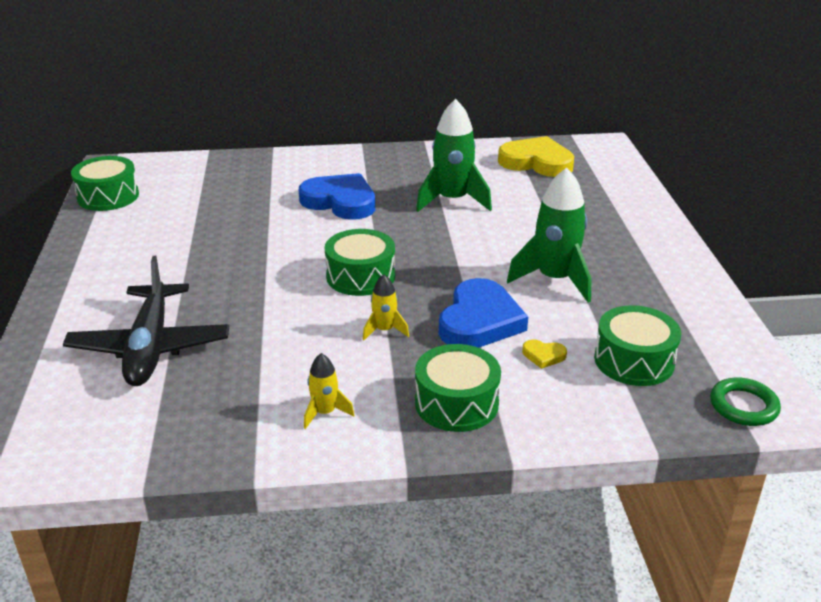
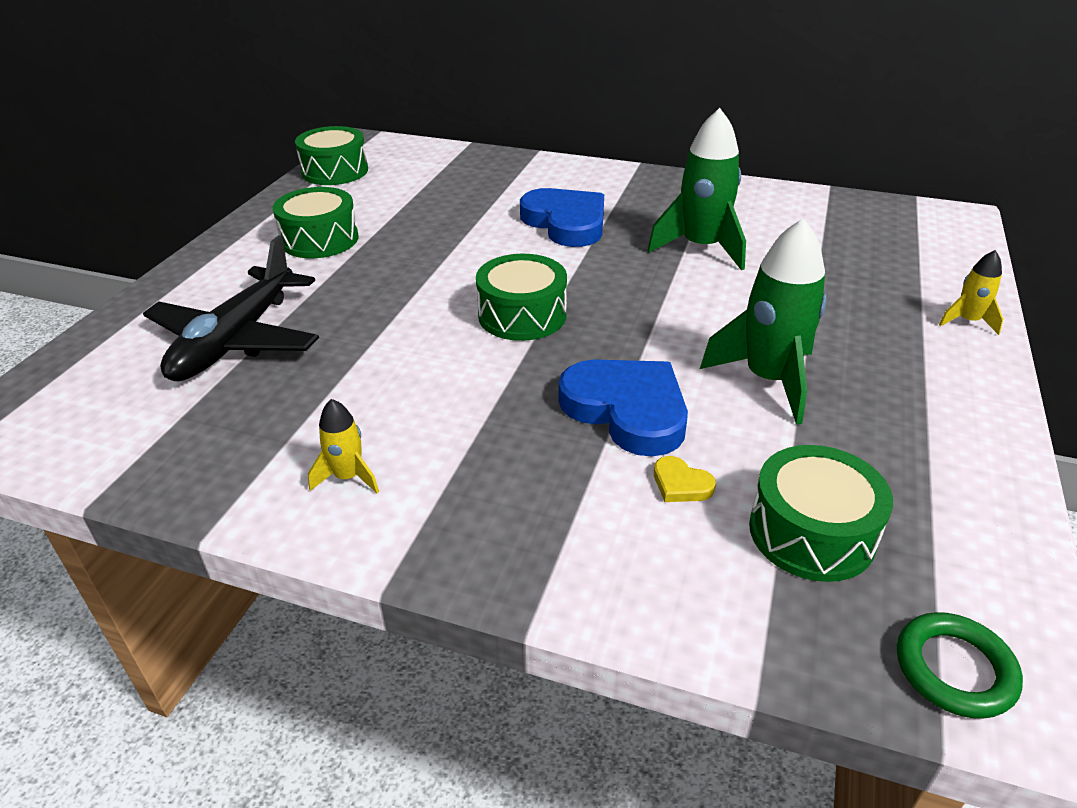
camera: 25 degrees right, 5 degrees up
(384, 330) = (499, 390): yellow rocket -> yellow rocket (967, 321)
(456, 403) = (515, 516): green drum -> green drum (320, 239)
(479, 321) = (627, 410): blue heart -> blue heart turned 90 degrees counterclockwise
(536, 162) = (845, 222): yellow heart -> none

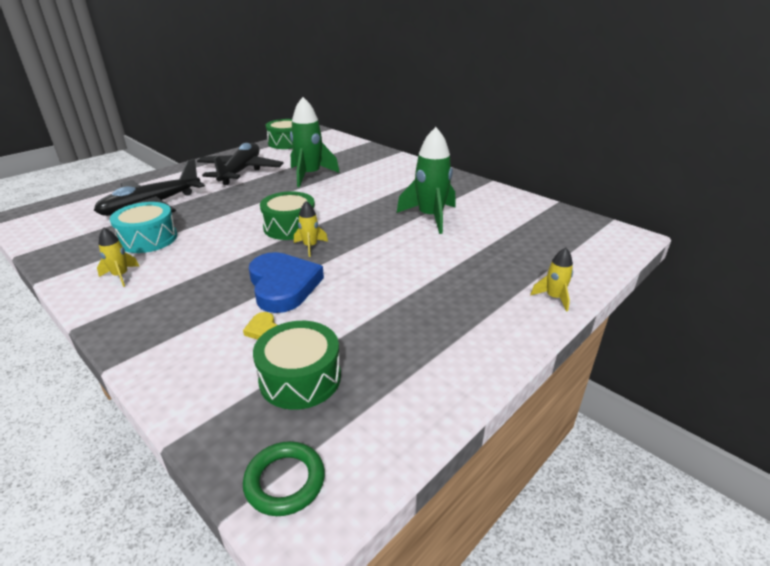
camera: 25 degrees right, 5 degrees down
(311, 400) = (148, 239): none -> turquoise drum
(320, 239) = (241, 171): green drum -> black plane
(566, 222) = (370, 188): blue heart -> none
(591, 338) = (310, 246): none -> yellow rocket
(768, 380) = (380, 294): green rocket -> green rocket (310, 175)

